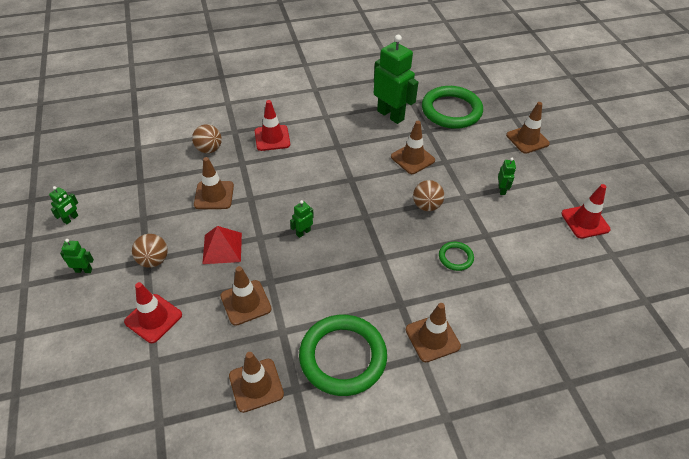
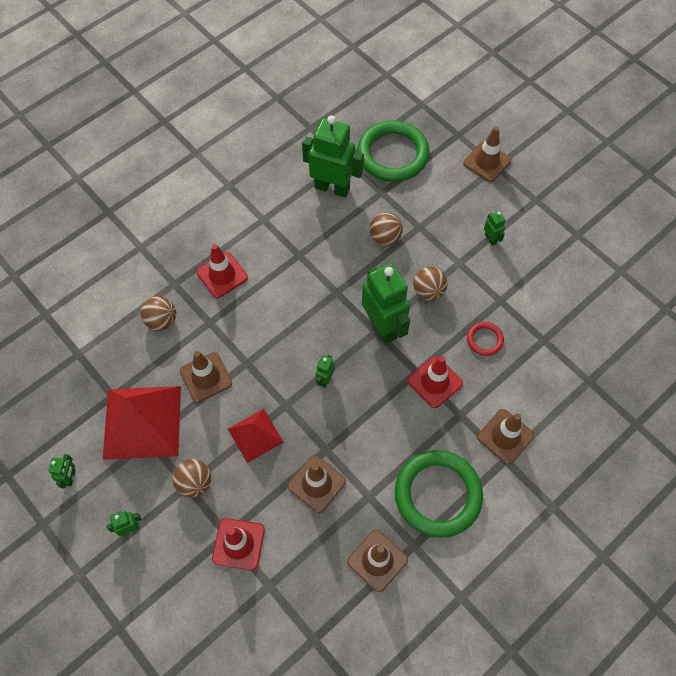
camera: 25 degrees left, 15 degrees up
(147, 205) = (142, 422): none -> red pyramid
(373, 215) = (383, 326): none -> green robot
(412, 158) = (385, 237): brown traffic cone -> brown ball
(455, 257) = (484, 340): green ring -> red ring
(585, 221) = (582, 243): red traffic cone -> red traffic cone (435, 382)

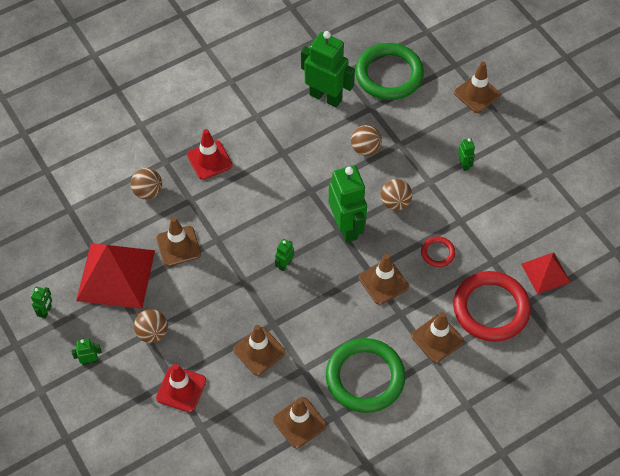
camera: 10 degrees right, 5 degrees down
(255, 435) = (213, 302): red pyramid -> red pyramid (545, 272)
(435, 382) = (383, 282): red traffic cone -> brown traffic cone
(554, 393) = (491, 308): none -> red ring

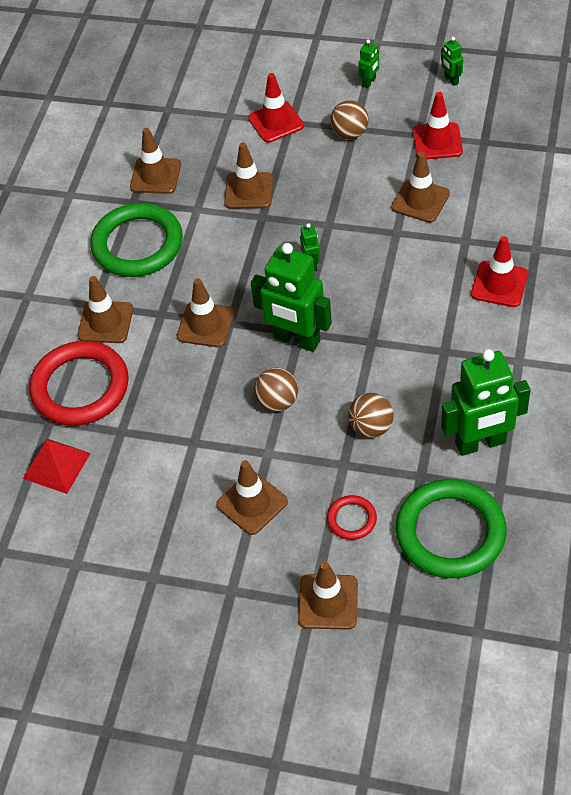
camera: 140 degrees right, 5 degrees down
(116, 275) = (437, 141): red pyramid -> red traffic cone
(148, 192) = (510, 214): brown ball -> none
(437, 253) = (183, 392): red ring -> red ring (351, 519)
(464, 164) = (252, 503): green robot -> brown traffic cone

